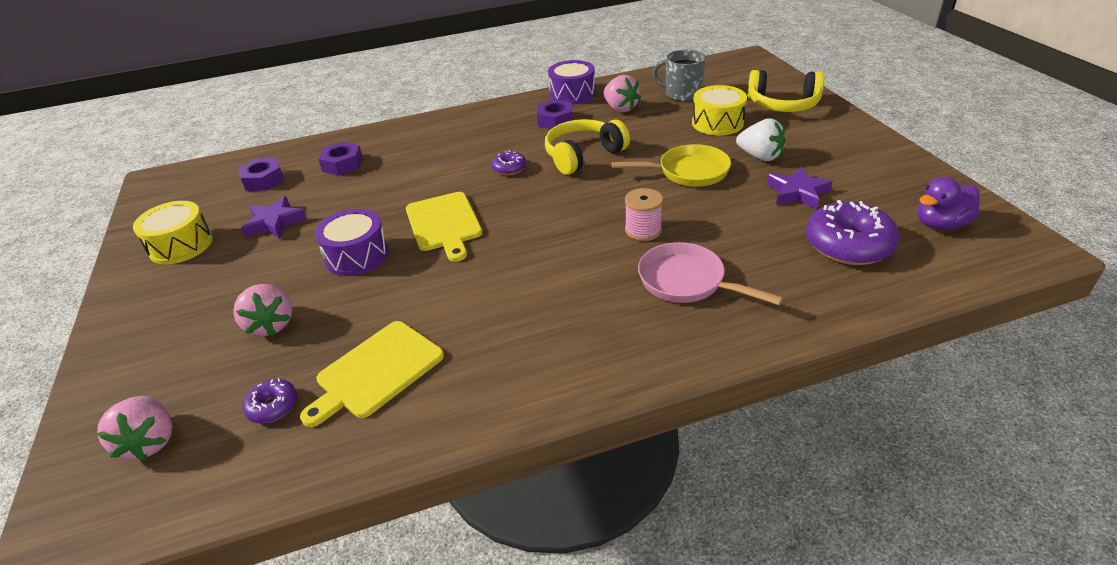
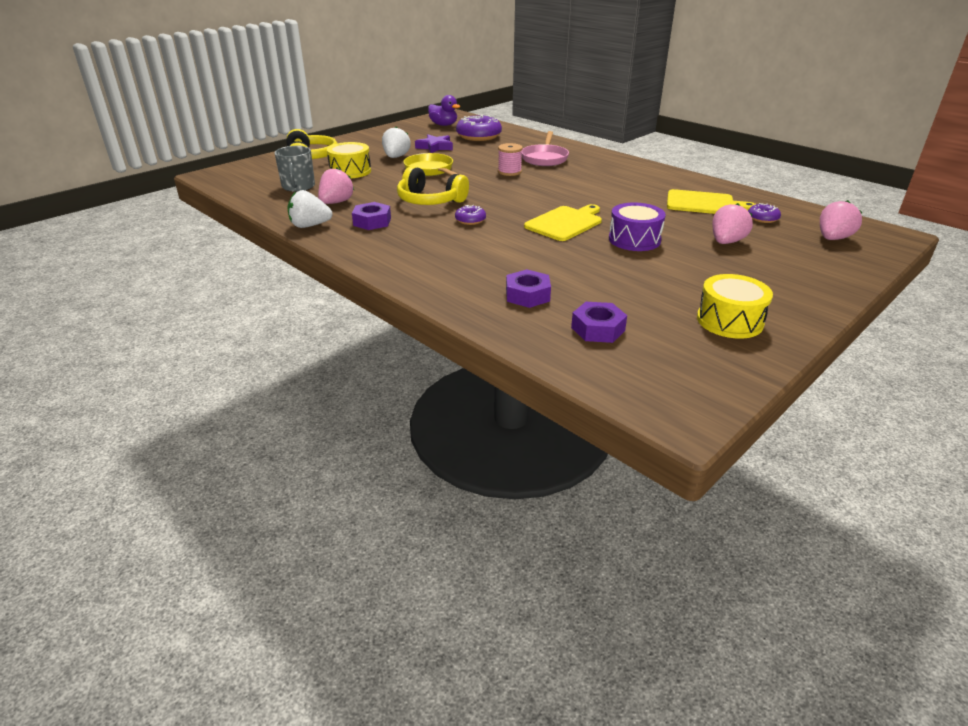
camera: 120 degrees left, 5 degrees down
(275, 222) = (645, 289): purple star -> none
(572, 94) = (310, 226): purple drum -> white strawberry

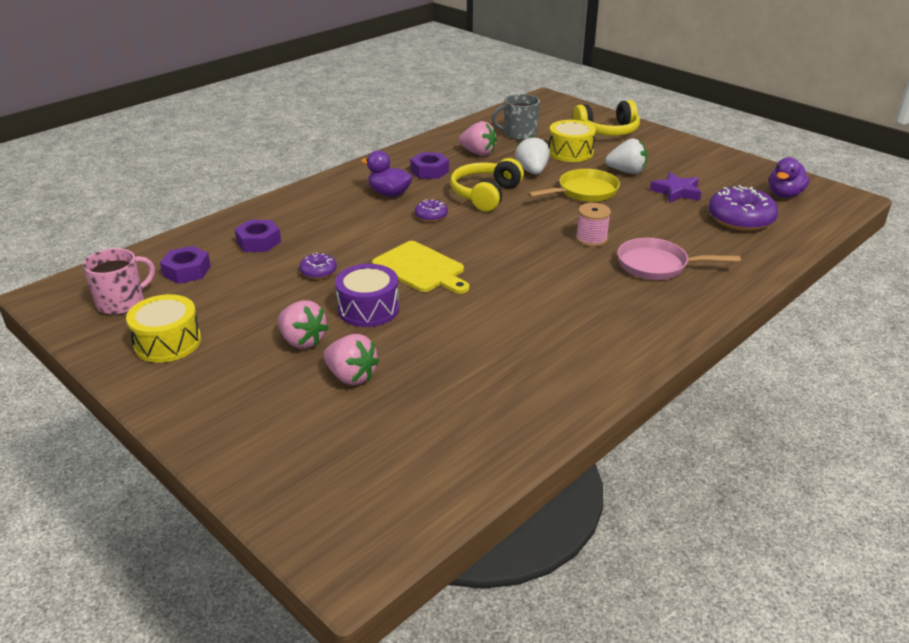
camera: 90 degrees right, 0 degrees up
(310, 226) = (422, 147): white strawberry -> white strawberry (532, 171)
(421, 238) = (389, 193): none -> purple duck
(674, 359) = (122, 302): none -> pink mug
(703, 203) = (487, 381): yellow cutting board -> none
(762, 218) = (428, 427): purple donut -> purple donut (318, 271)
(832, 238) = (347, 482): pink strawberry -> pink strawberry (302, 341)

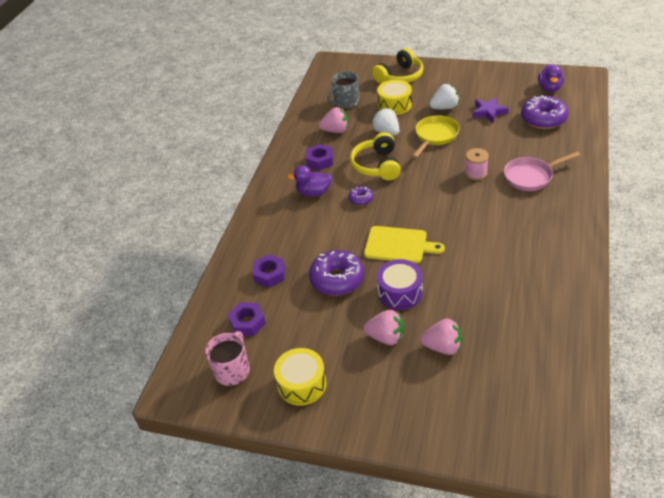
camera: 25 degrees left, 10 degrees up
(318, 271) = (337, 279): purple donut -> purple donut, size x1.99

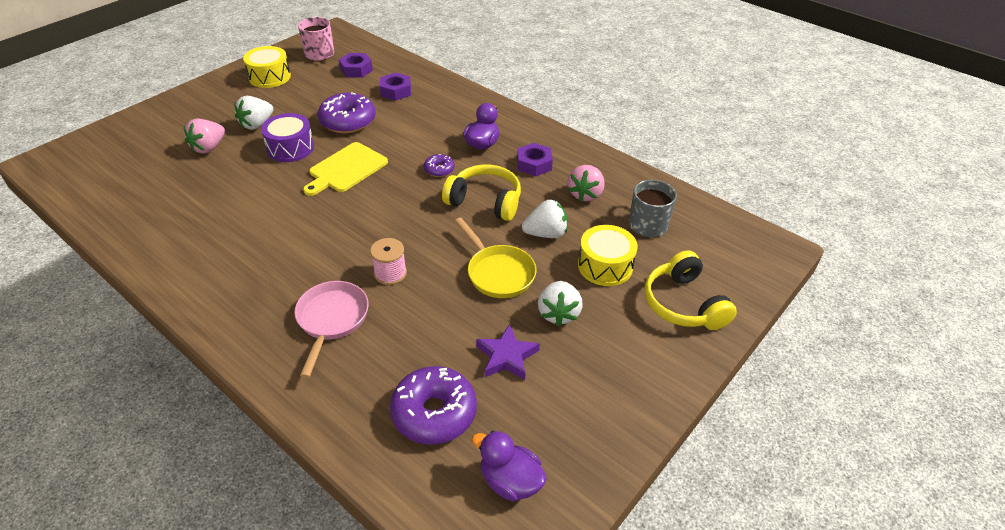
camera: 110 degrees right, 0 degrees up
(386, 337) = (257, 124): pink strawberry -> white strawberry

